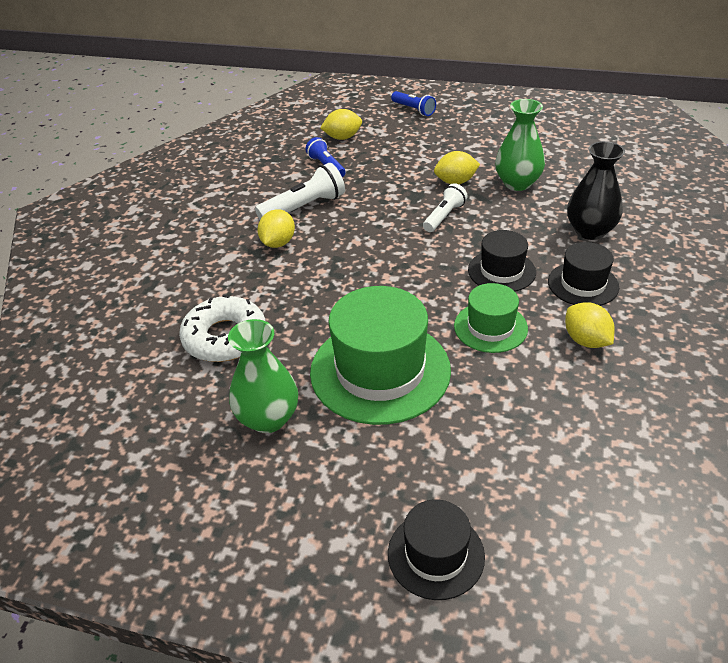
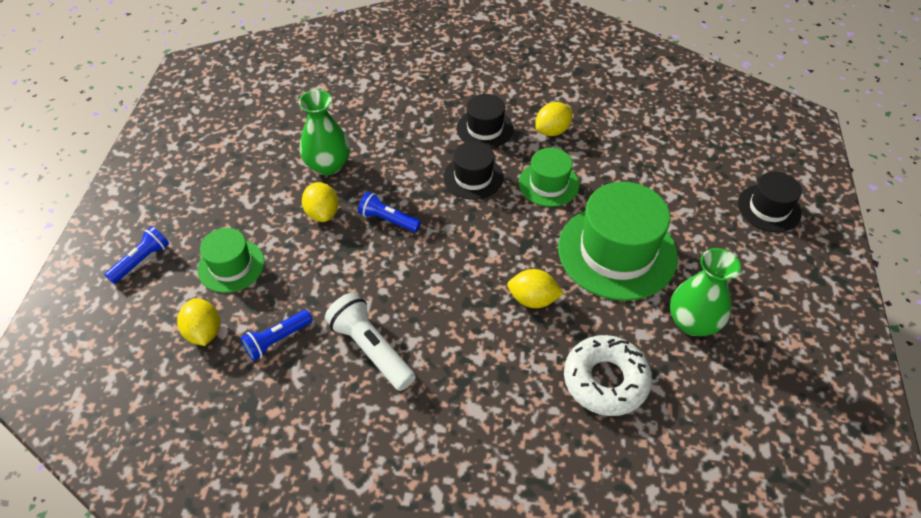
camera: 100 degrees left, 10 degrees up
(278, 243) = (444, 363): yellow lemon -> yellow lemon (533, 299)
(402, 144) = (231, 266): none -> green hat
(444, 216) = (388, 220): white flashlight -> blue flashlight
(590, 231) = (409, 120): black vase -> none

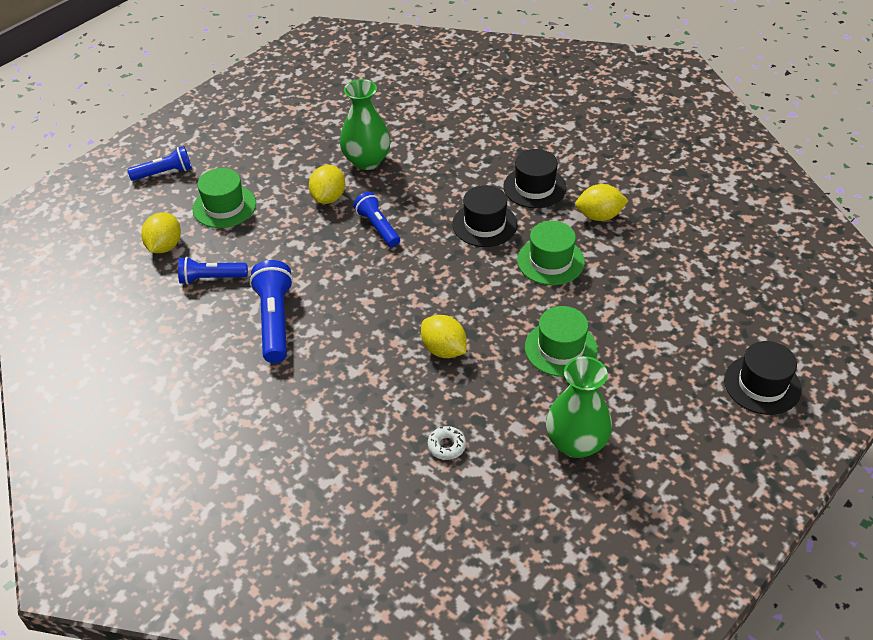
camera: 35 degrees right, 5 degrees down
(371, 349) = (275, 321): white flashlight -> blue flashlight
(605, 380) = (446, 446): white donut -> white donut, size x0.42
(617, 252) = (561, 348): green hat -> green hat, size x0.55

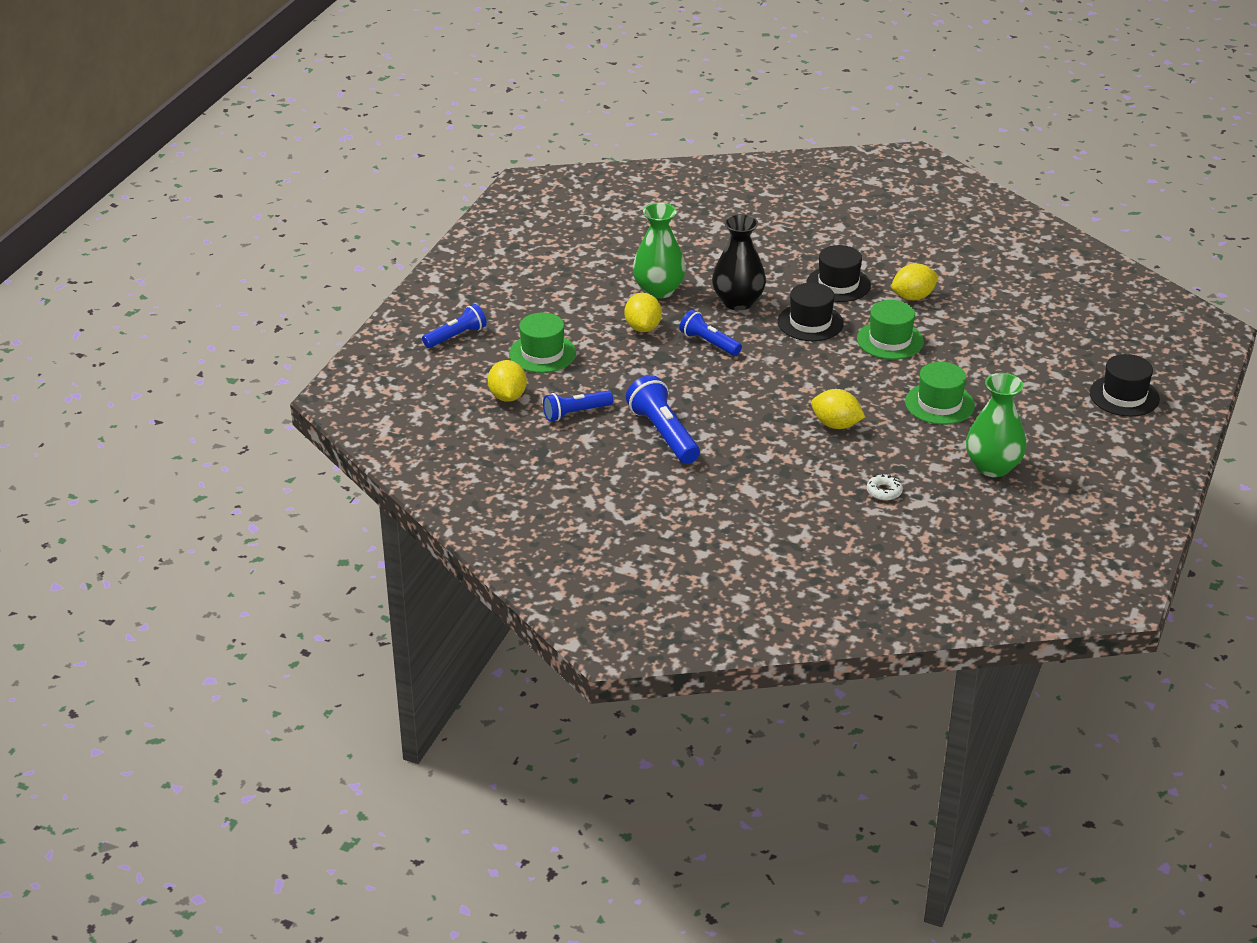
camera: 20 degrees left, 10 degrees down
(430, 187) = (738, 302): none -> black vase

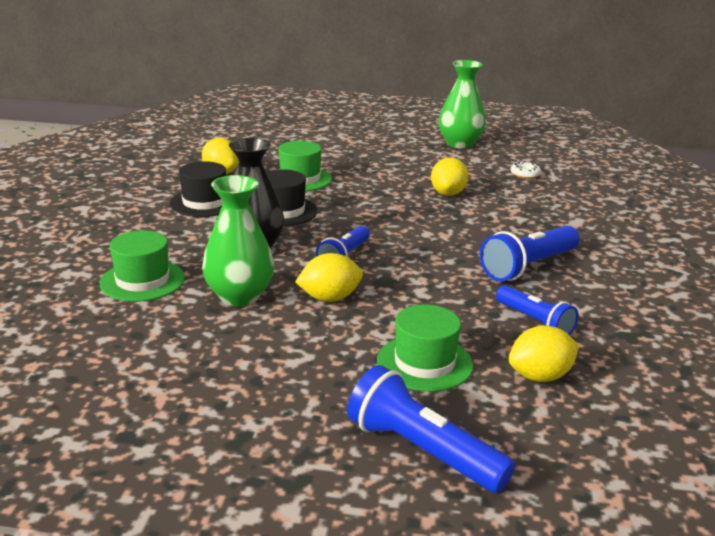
camera: 105 degrees left, 10 degrees down
(456, 336) = (423, 451): blue flashlight -> blue flashlight, size x1.52
(939, 404) = (388, 160): green hat -> green hat (142, 280)
(1124, 396) = (341, 112): black hat -> none

